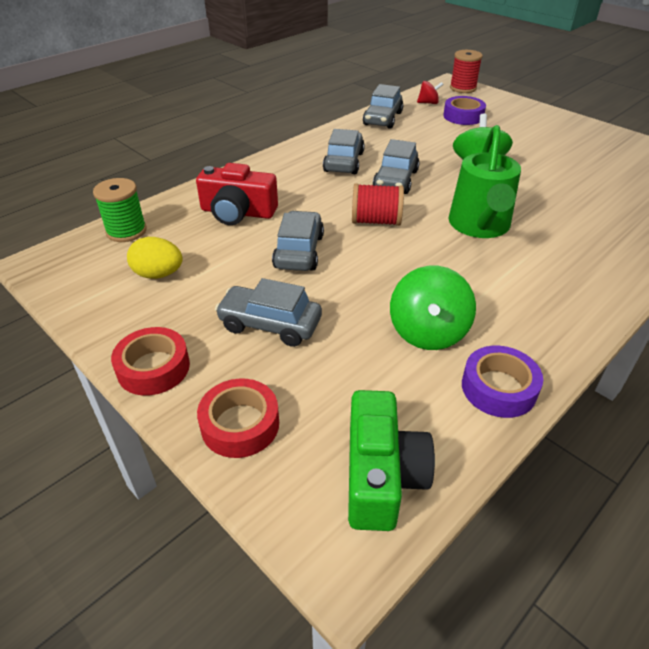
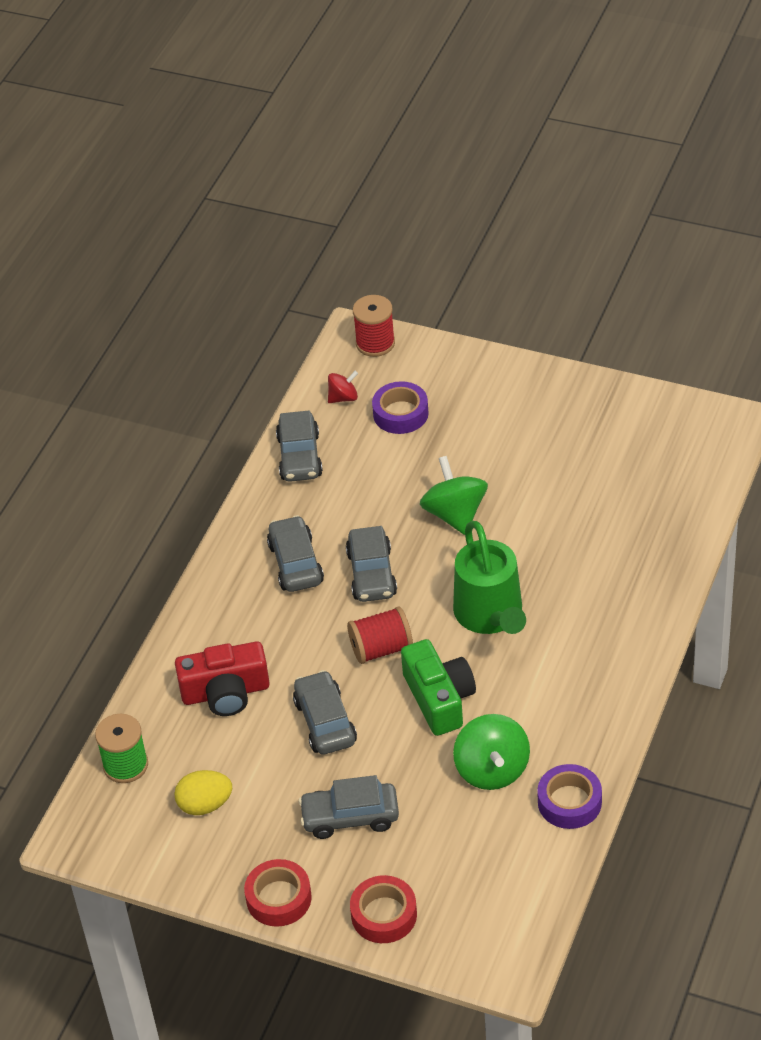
camera: 20 degrees left, 5 degrees up
(381, 475) = (509, 909): green camera -> green camera (439, 698)

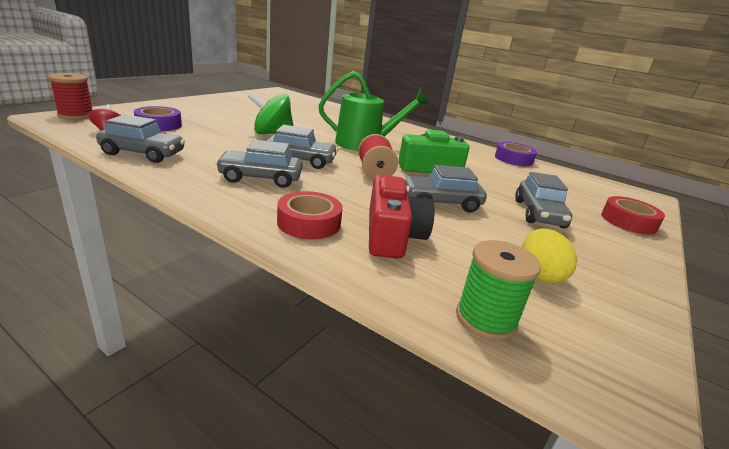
camera: 85 degrees left, 20 degrees down
(278, 898) = (639, 259): red tape -> red tape (309, 223)
(492, 770) = (490, 169): green spinning top -> none

